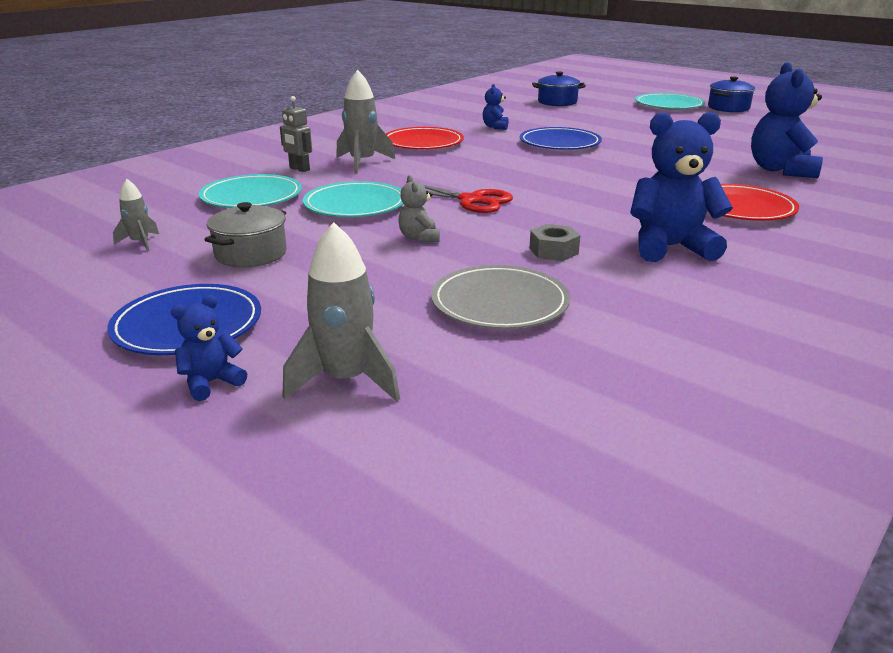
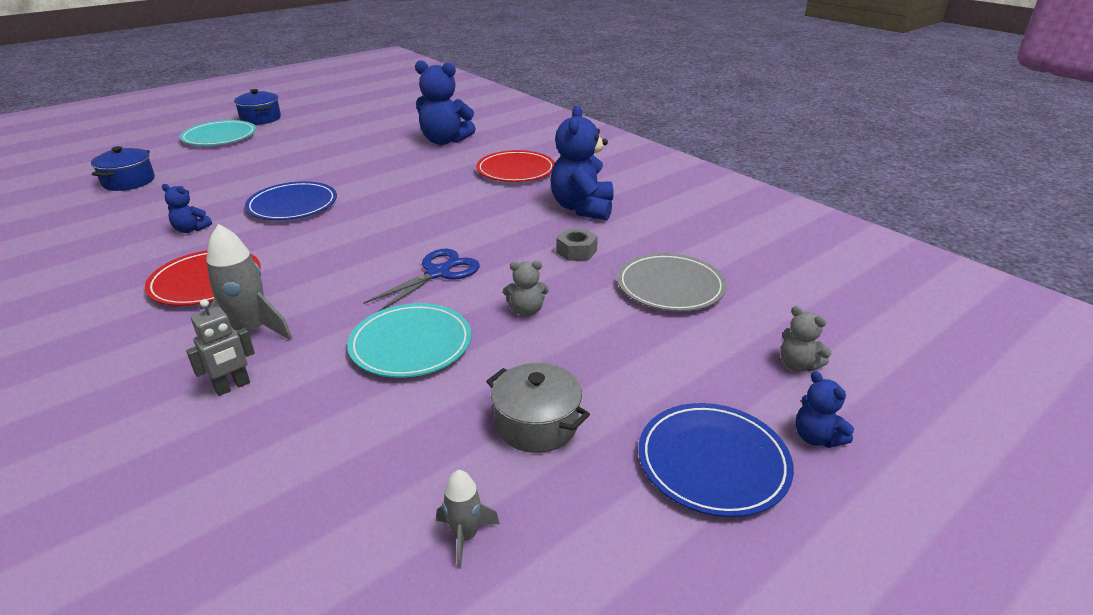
camera: 80 degrees left, 5 degrees up
(251, 197) = (328, 431): turquoise plate -> none
(345, 380) = (798, 365): grey rocket -> grey teddy bear
(471, 200) = (438, 273): red scissors -> blue scissors

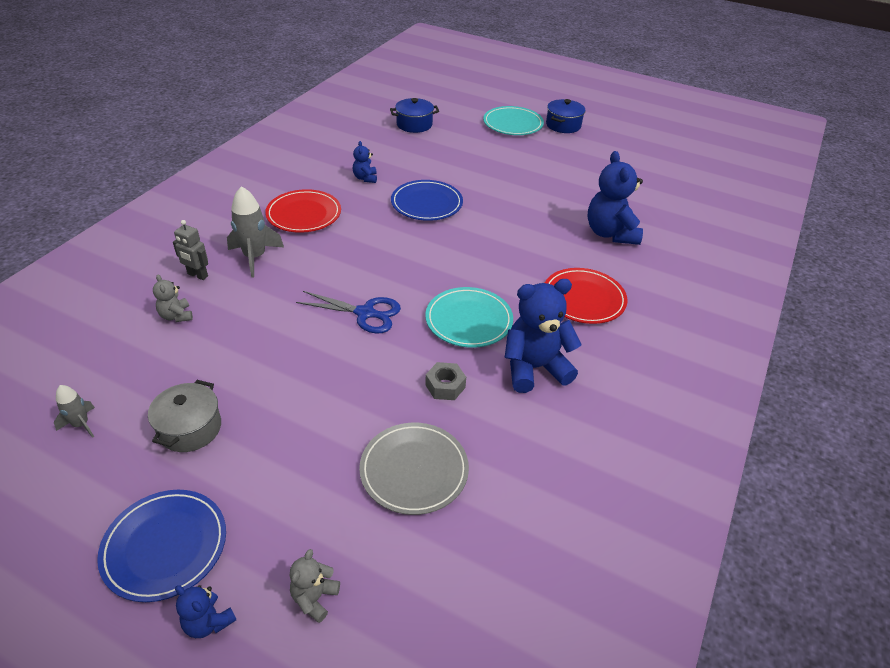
camera: 65 degrees right, 10 degrees up
(411, 344) = (264, 333): turquoise plate -> turquoise plate (468, 320)
(526, 311) = (332, 381): grey teddy bear -> grey teddy bear (176, 316)
(816, 437) = (208, 622): blue teddy bear -> blue teddy bear turned 90 degrees counterclockwise

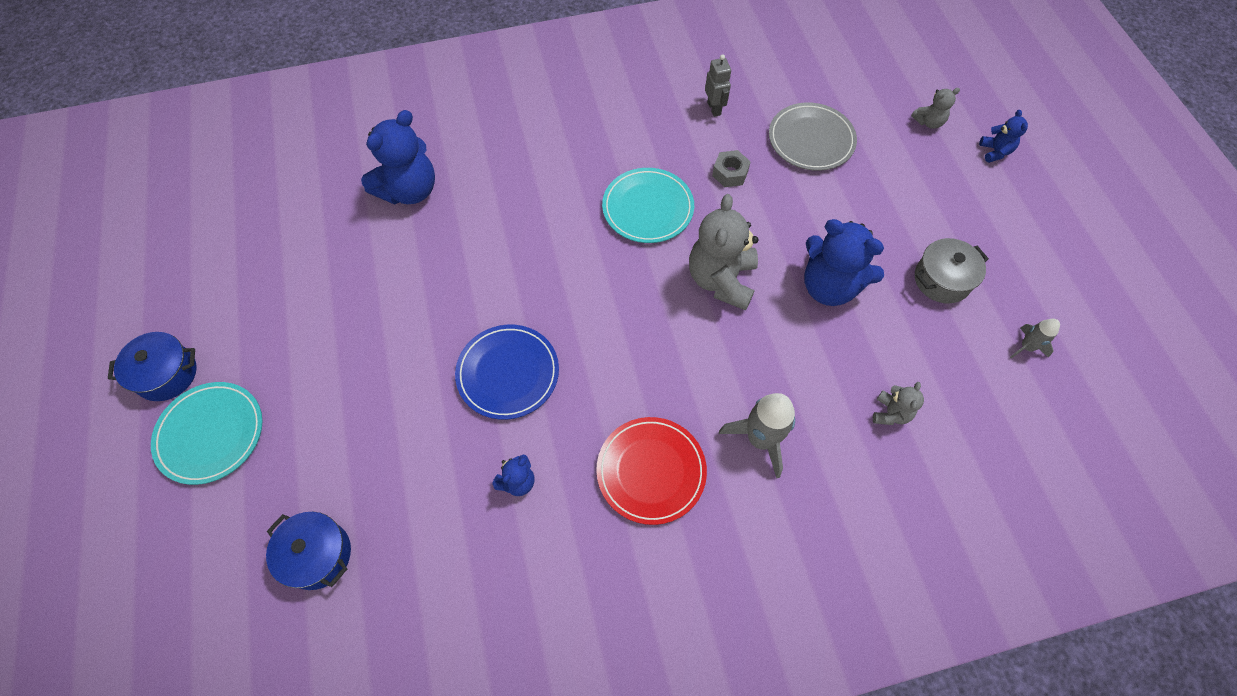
camera: 130 degrees left, 20 degrees up
(165, 546) = (1001, 208): blue plate -> none
(197, 275) = (837, 459): grey robot -> grey robot (714, 108)
(365, 313) = (721, 280): blue scissors -> grey teddy bear
(534, 368) = (652, 138): blue teddy bear -> blue teddy bear (829, 286)
(583, 299) = (536, 155): red plate -> none

